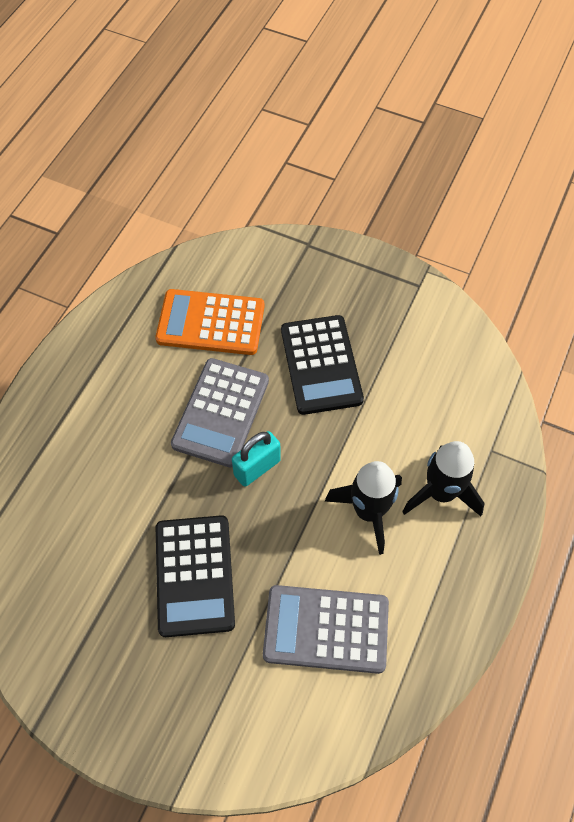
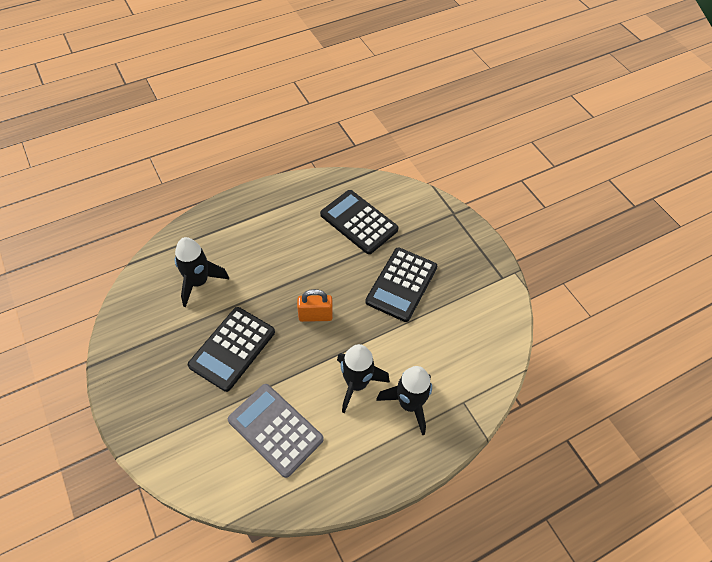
camera: 35 degrees right, 5 degrees down
(80, 526) = (198, 282): none -> black rocket
(211, 323) = (359, 222): orange calculator -> black calculator
(221, 412) = (322, 273): grey calculator -> none
(257, 468) = (315, 316): turquoise padlock -> orange padlock

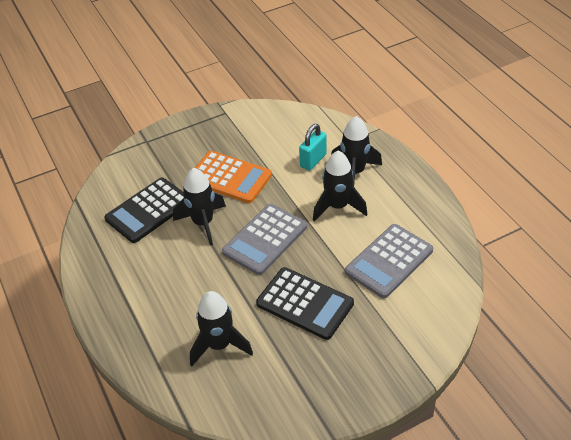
camera: 85 degrees left, 10 degrees down
(315, 316) = (265, 239): orange padlock -> grey calculator
(340, 265) = (203, 223): none -> black rocket
(401, 284) = (229, 177): black calculator -> orange calculator
(428, 362) = (313, 160): none -> turquoise padlock

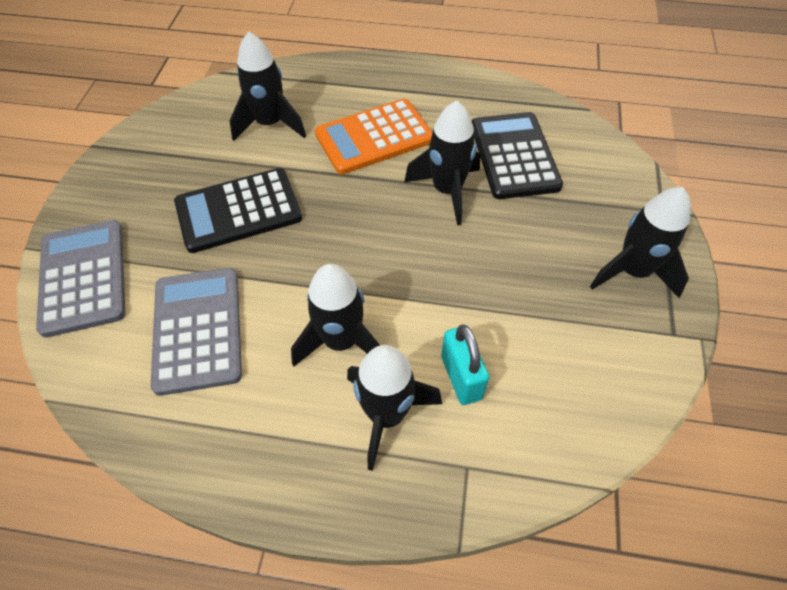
camera: 125 degrees right, 10 degrees up
(199, 136) = (632, 271): none -> black rocket
(229, 177) = (508, 257): orange calculator -> orange calculator (374, 137)
(265, 239) = (364, 231): grey calculator -> grey calculator (83, 277)

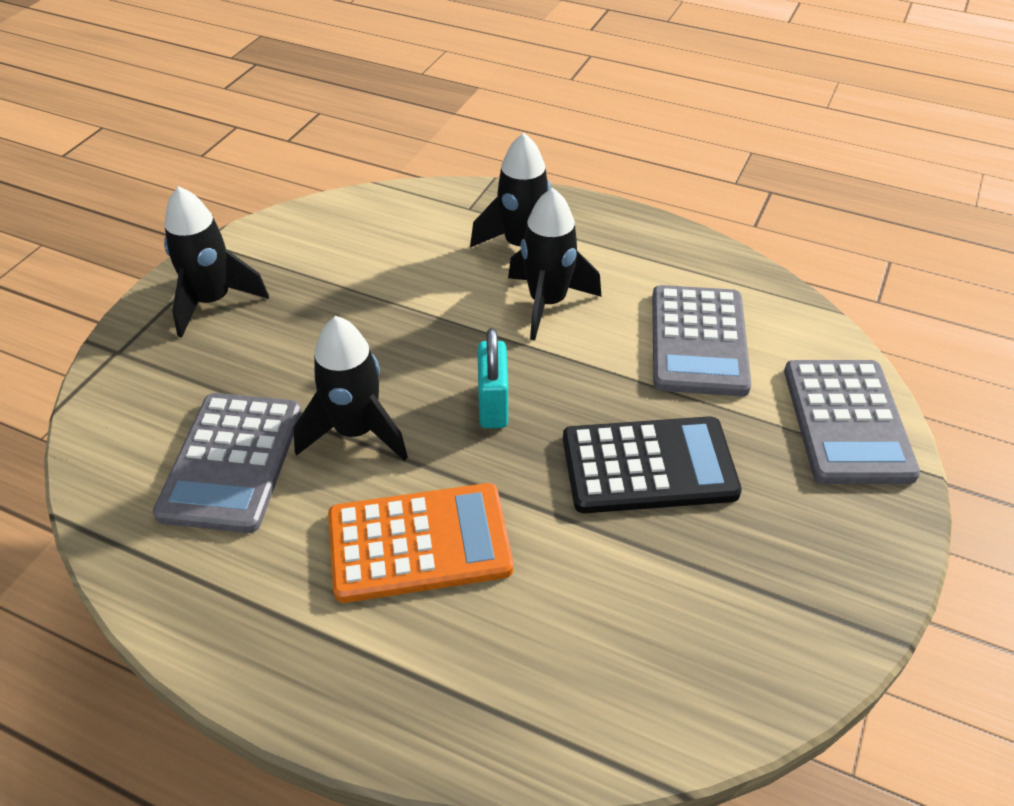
camera: 165 degrees left, 10 degrees down
(270, 124) = (586, 614): black rocket -> none
(461, 377) = (443, 257): turquoise padlock -> turquoise padlock (493, 405)
(514, 156) = (232, 462): black calculator -> grey calculator

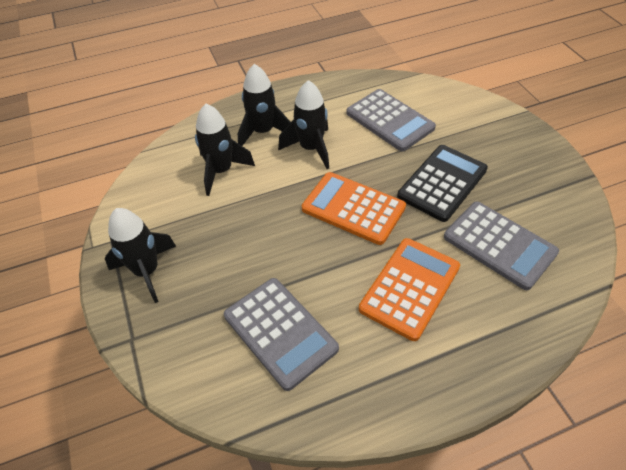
camera: 45 degrees left, 5 degrees up
(356, 432) = (315, 268): black rocket -> black rocket (221, 171)
(493, 405) = (353, 208): turquoise padlock -> orange calculator
(847, 422) = (477, 113): grey calculator -> grey calculator (499, 245)

